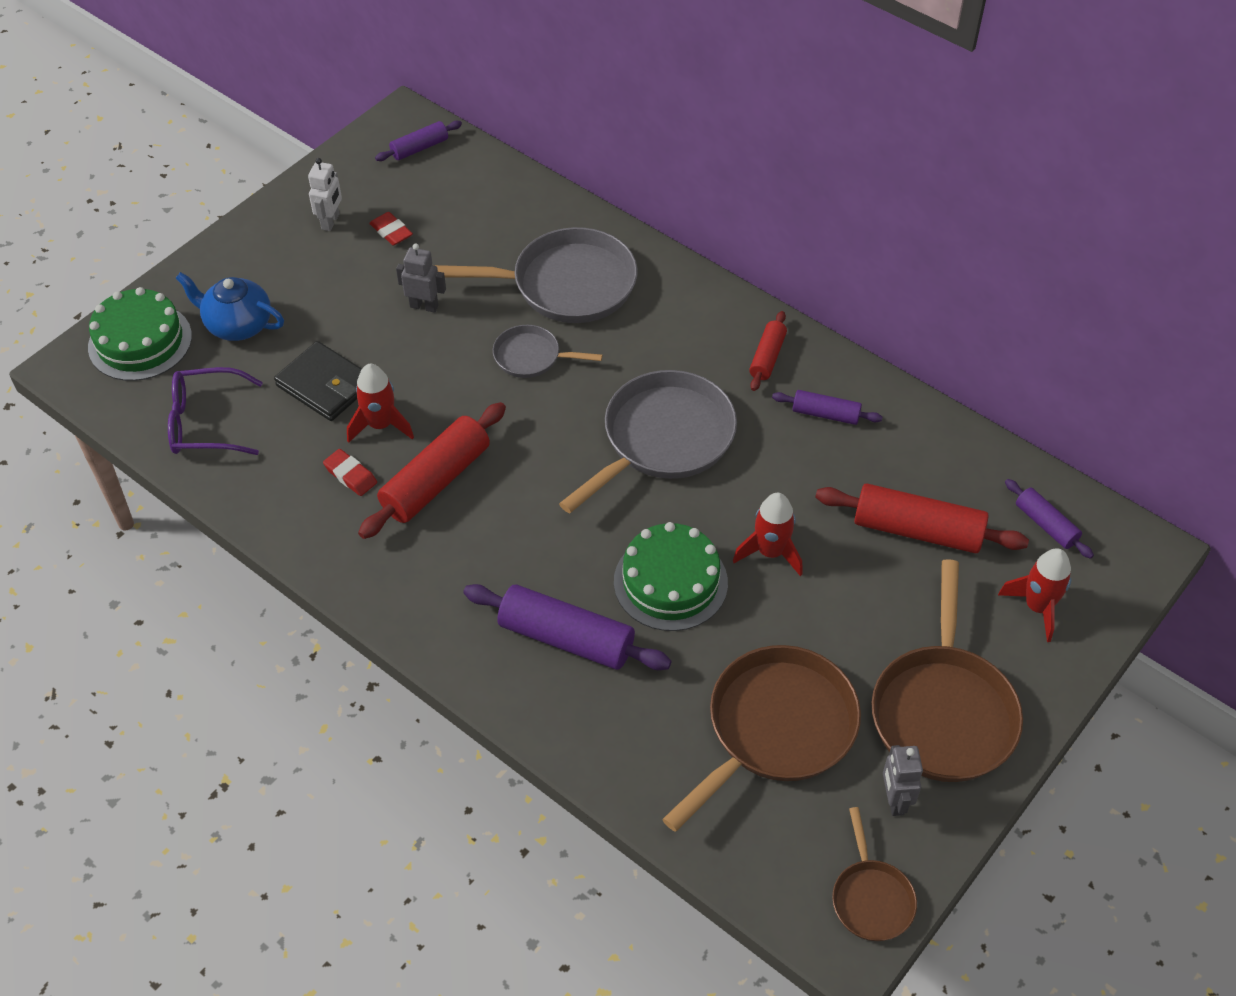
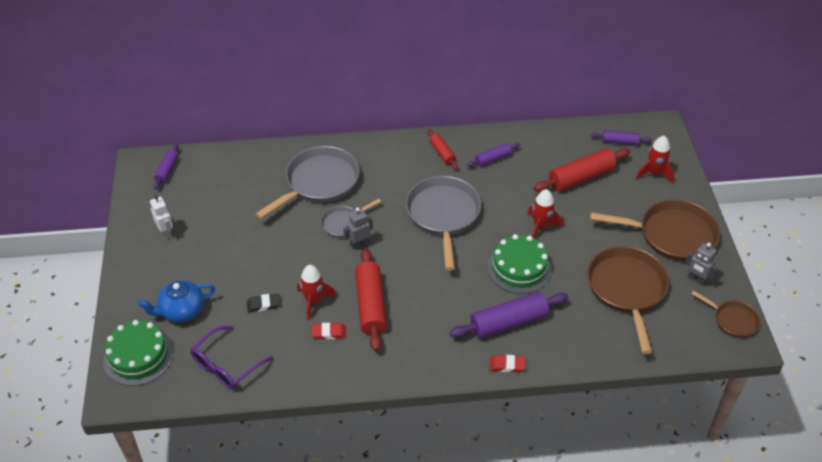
camera: 45 degrees left, 5 degrees down
(325, 385) = (263, 304): black wallet -> black eraser
(391, 232) = (204, 216): red eraser -> red eraser (507, 365)
(424, 306) = (265, 237): grey robot -> grey robot (359, 244)
(943, 711) = (671, 235): brown pan -> brown pan turned 45 degrees counterclockwise

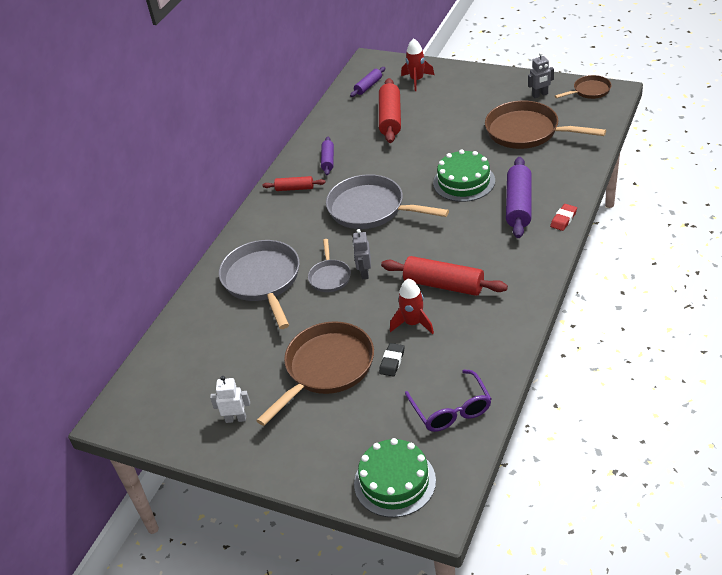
camera: 55 degrees left, 5 degrees down
(167, 170) = (144, 397): purple rolling pin -> none
(181, 311) = (356, 430): blue teapot -> none
(329, 333) = (458, 322): red eraser -> none
(540, 226) = (427, 156): red rocket -> none
(671, 235) = (487, 92): brown pan -> brown pan (326, 368)

